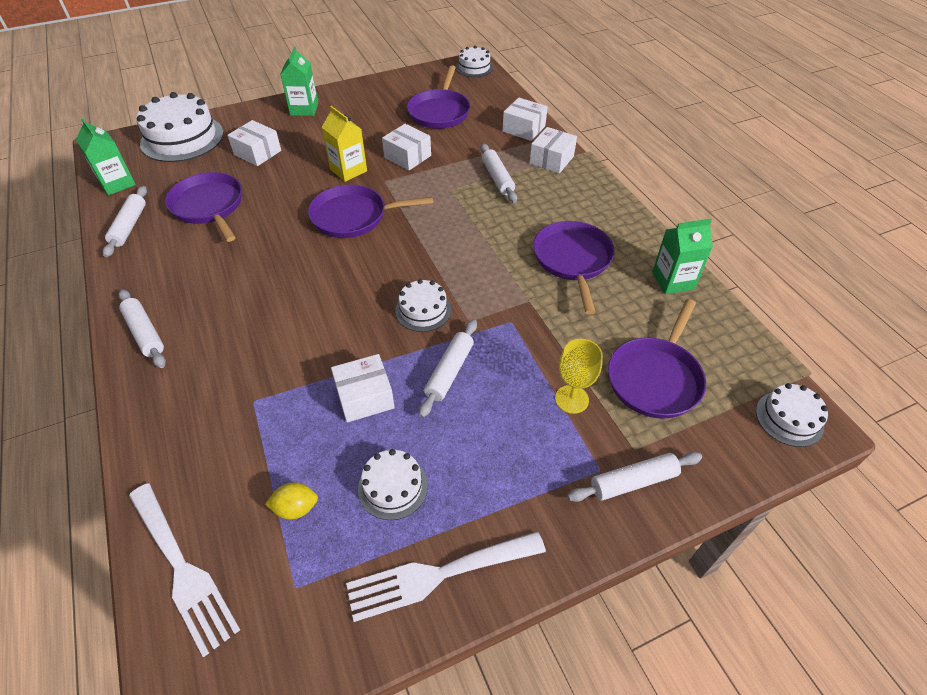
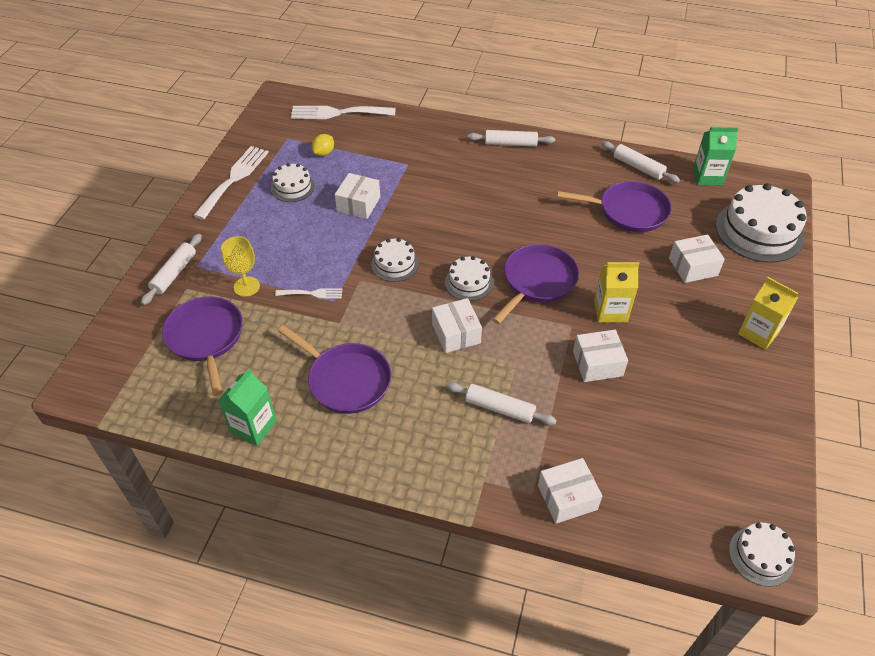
camera: 130 degrees right, 0 degrees up
(304, 109) = (758, 333): green carton -> yellow carton
(439, 112) = (666, 442): purple pan -> none
(449, 372) = (332, 247): white rolling pin -> none
(521, 342) = (312, 293): none -> white fork
(551, 160) = (487, 476): white box -> white box (456, 333)
(789, 418) = (99, 379): white cake -> white cake (469, 282)

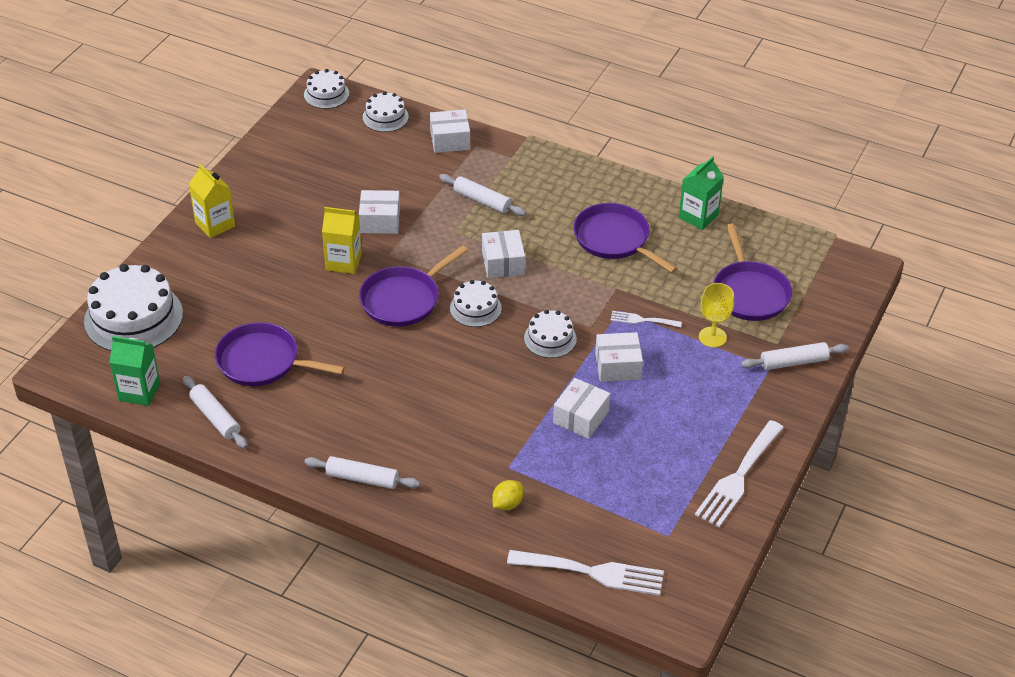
camera: 170 degrees left, 5 degrees down
(174, 273) = (793, 362): white rolling pin -> white rolling pin turned 45 degrees clockwise
(292, 187) = (661, 453): white cake -> white cake (385, 117)
(324, 153) = (618, 502): yellow lemon -> yellow lemon (507, 504)
(693, 267) = (233, 291): white box -> white box (617, 366)

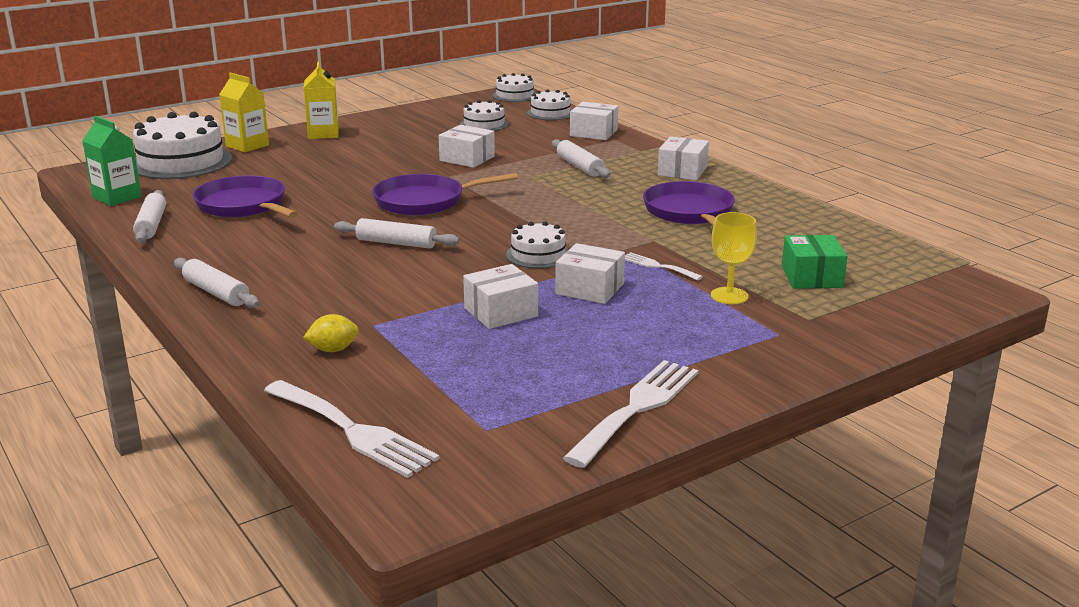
camera: 30 degrees right, 20 degrees down
(343, 262) = (401, 171): yellow carton -> yellow carton (247, 145)
(475, 308) = (486, 221): white cake -> white cake (484, 124)
(503, 263) = (552, 202): white box -> white box (682, 171)
(698, 216) = (804, 218): green carton -> none
(738, 477) = (637, 408): white fork -> white fork turned 150 degrees clockwise
(749, 293) = (812, 277): purple pan -> green box
(793, 362) = (816, 338): white rolling pin -> white rolling pin (396, 243)

